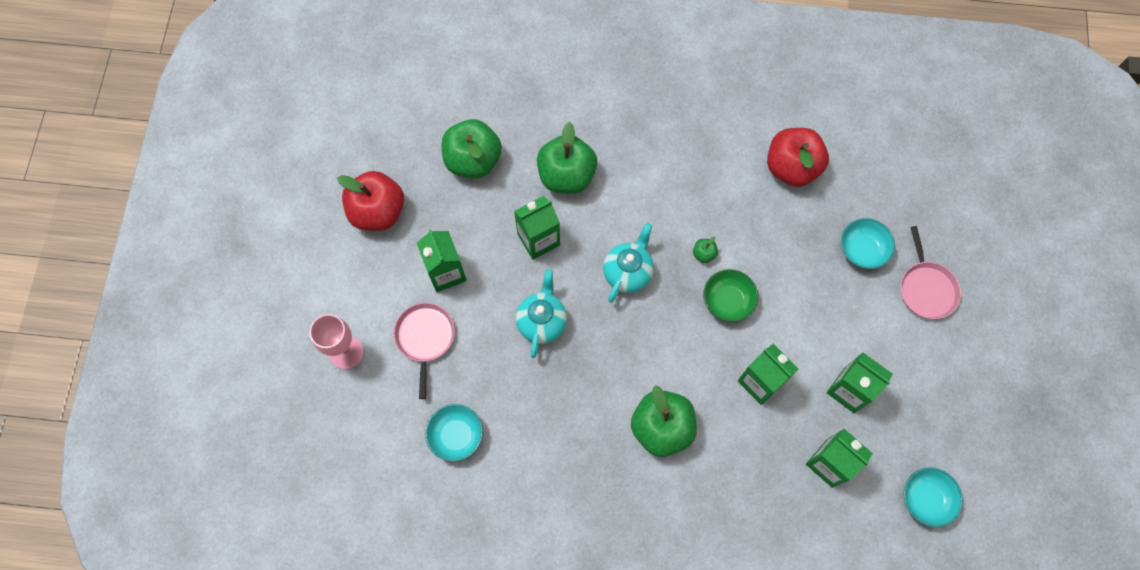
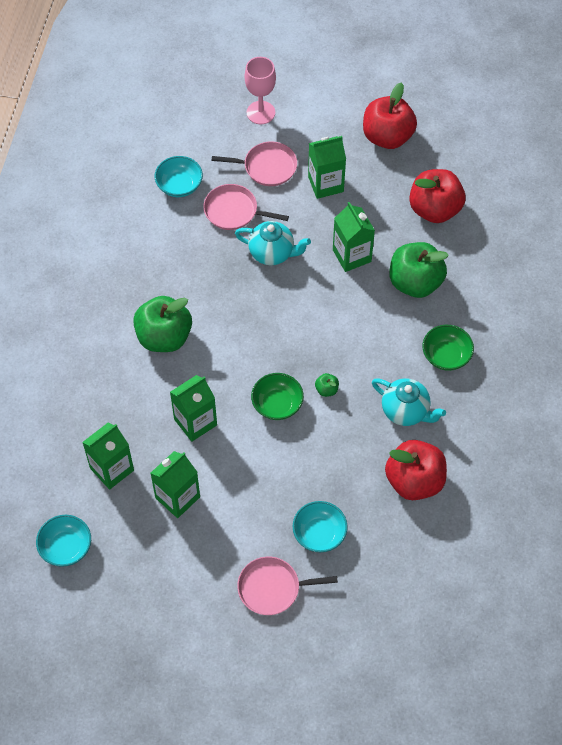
camera: 95 degrees right, 10 degrees down
(473, 160) = (434, 209): green apple -> red apple
(488, 369) = (234, 211): none -> pink pan
(628, 272) = (313, 324): turquoise teapot -> turquoise teapot (406, 411)
(650, 144) = (446, 355): none -> green bowl

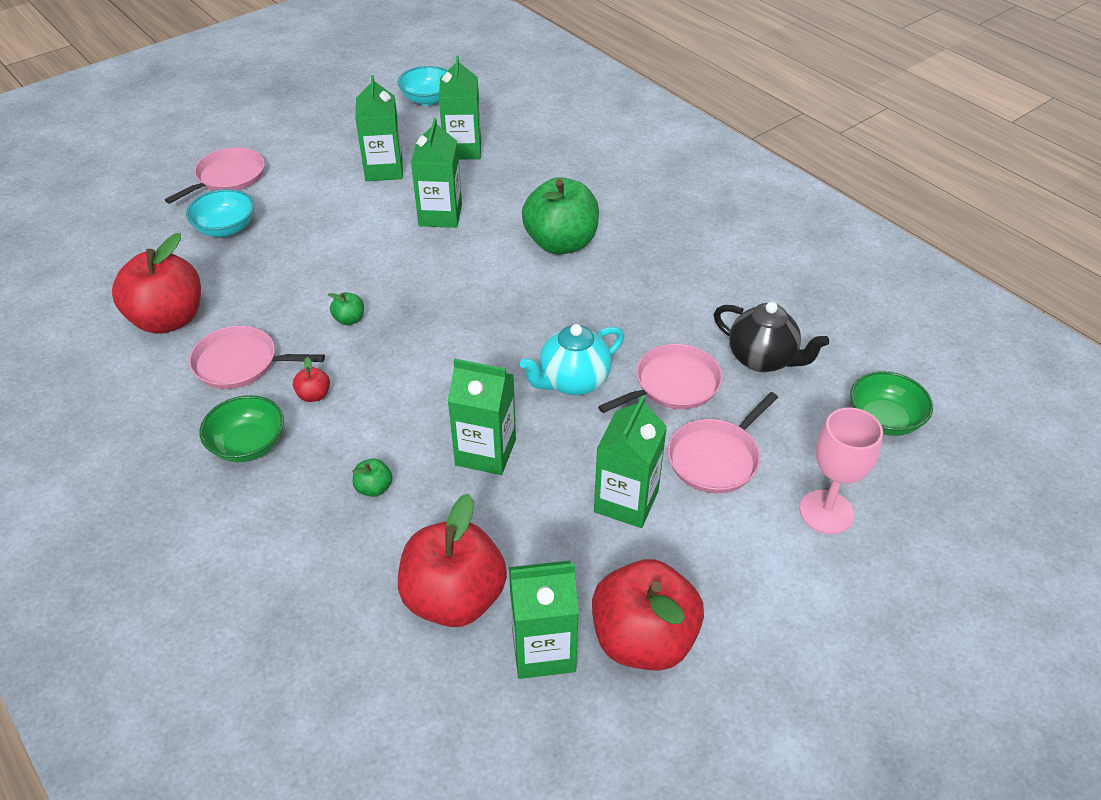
camera: 130 degrees right, 15 degrees down
(179, 185) = (762, 359): turquoise bowl -> black teapot
(277, 404) = (384, 276): green bowl -> green bowl (884, 419)
(391, 356) = (314, 395): none -> red apple
(406, 411) = (240, 363): turquoise teapot -> pink pan
(415, 282) = (374, 488): green apple -> green apple, size x0.41
(425, 164) = (543, 649): none -> green carton

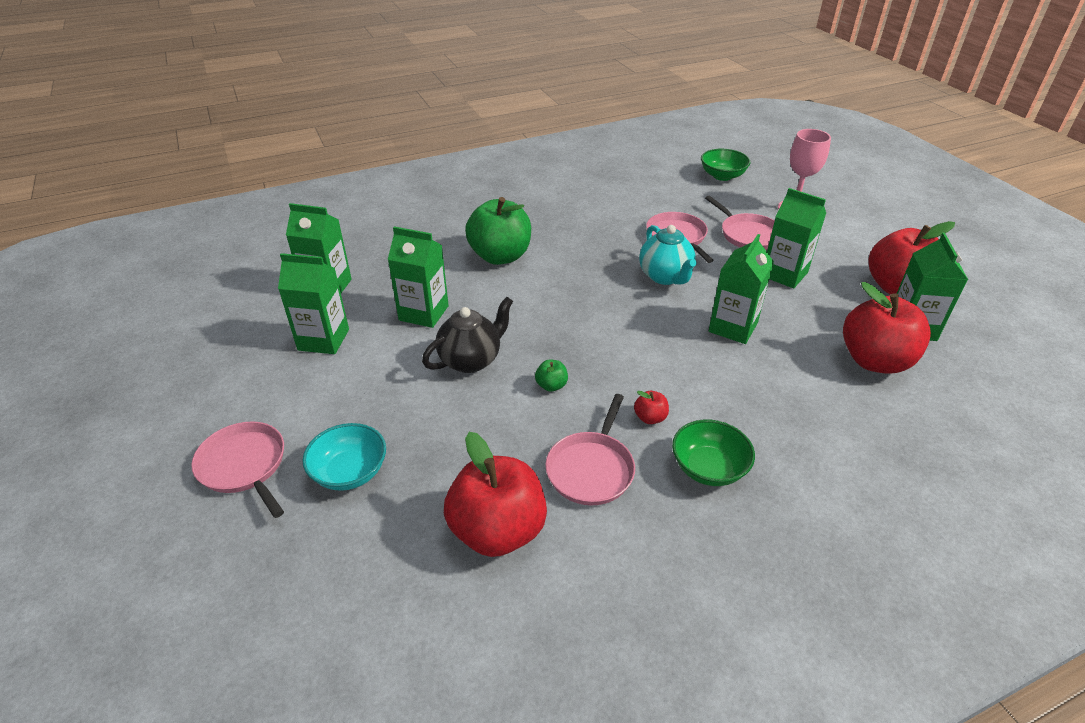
camera: 75 degrees left, 5 degrees down
(374, 488) = (767, 390): green apple -> none
(428, 99) = (219, 297): turquoise bowl -> none
(762, 359) = (661, 201): black teapot -> black teapot (471, 360)

